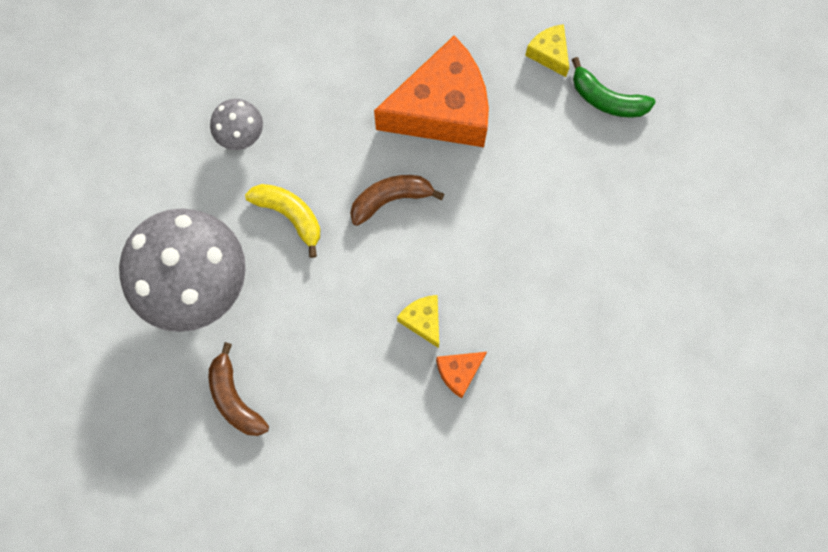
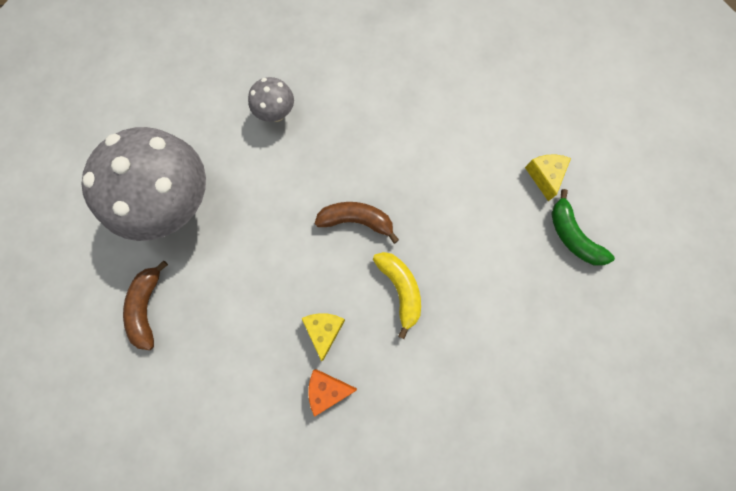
camera: 30 degrees right, 0 degrees up
(290, 215) = (274, 191): yellow banana -> yellow banana (400, 289)
(442, 109) = (436, 174): orange cheese -> none

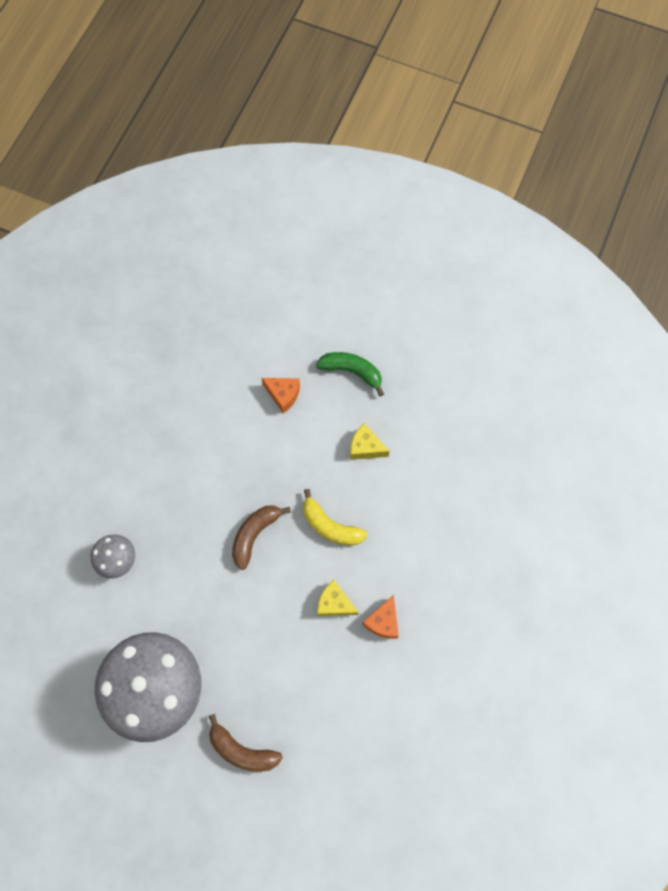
camera: 65 degrees left, 5 degrees down
(400, 289) = (330, 526): yellow banana -> yellow banana turned 150 degrees counterclockwise
(509, 181) = (283, 395): none -> orange cheese
(544, 176) = (293, 366): yellow cheese -> yellow cheese (365, 447)
(572, 236) = (352, 372): green banana -> green banana turned 150 degrees counterclockwise

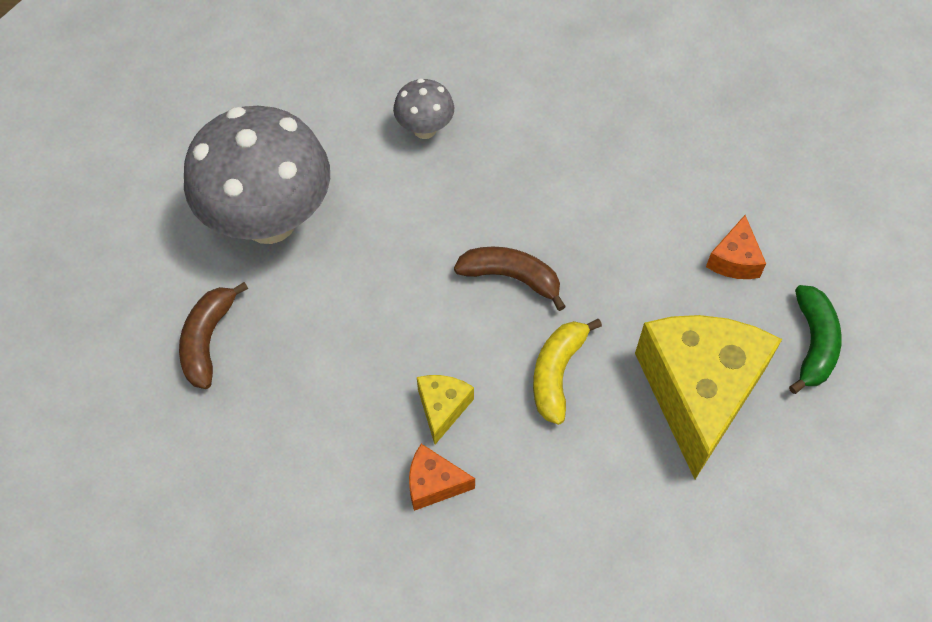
camera: 75 degrees right, 10 degrees down
(365, 447) = (698, 393): yellow cheese -> yellow cheese, size x2.31

